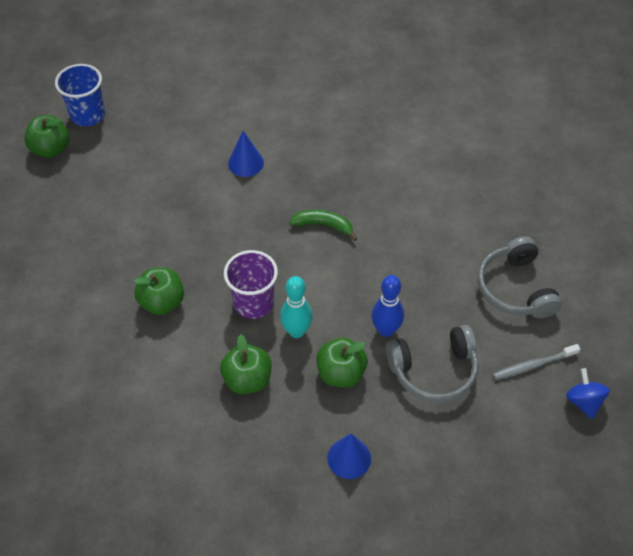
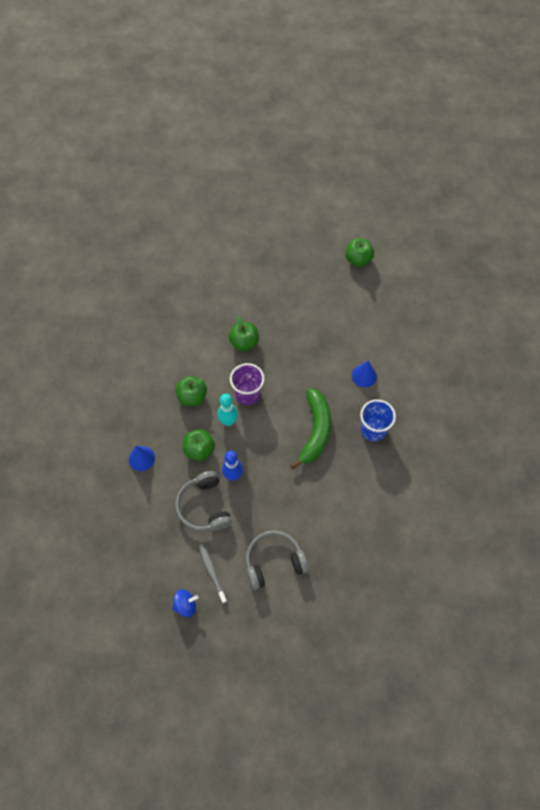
camera: 85 degrees right, 10 degrees up
(88, 115) = (392, 274): blue cup -> blue cup (373, 429)
(324, 225) = (315, 431): green banana -> green banana, size x1.81

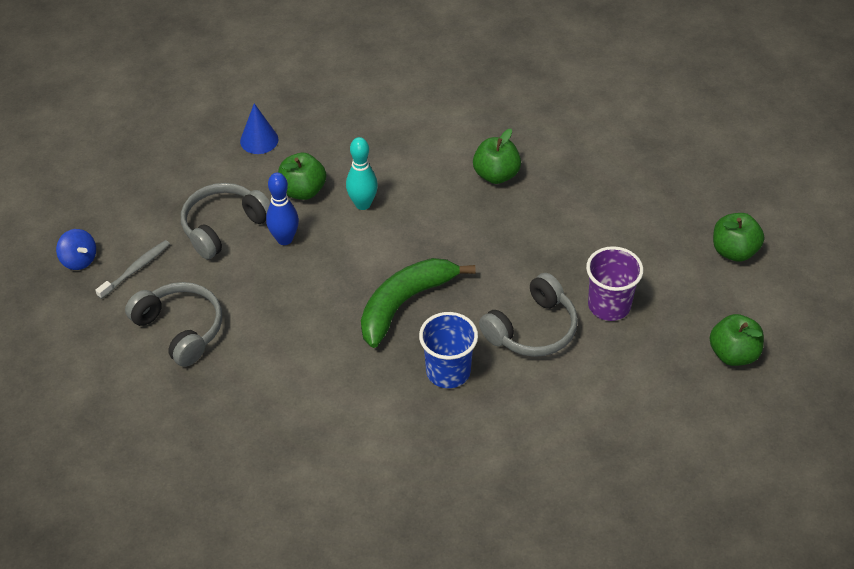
camera: 65 degrees right, 15 degrees down
(192, 397) = (377, 154): green apple -> green apple (733, 354)
(248, 394) = (417, 208): purple cup -> purple cup (609, 305)
(315, 431) = (404, 303): green banana -> green banana turned 150 degrees clockwise
(364, 376) = (532, 329): blue cone -> grey headphones

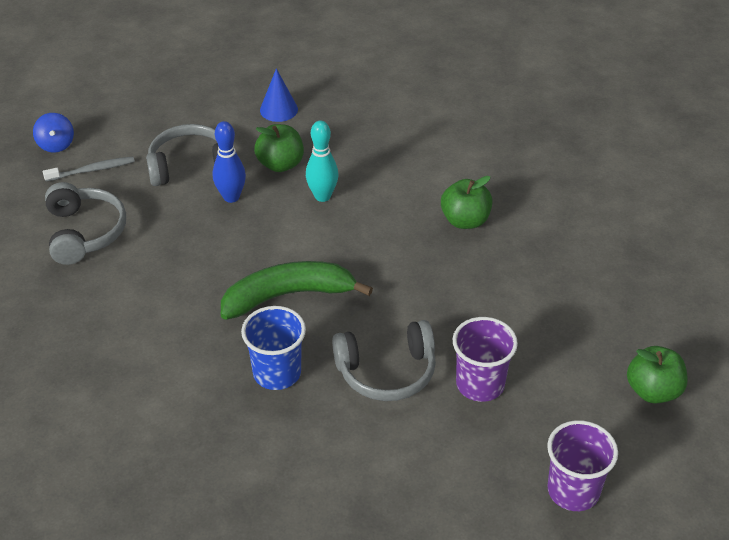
camera: 30 degrees right, 5 degrees down
(733, 354) = (573, 491): green apple -> purple cup

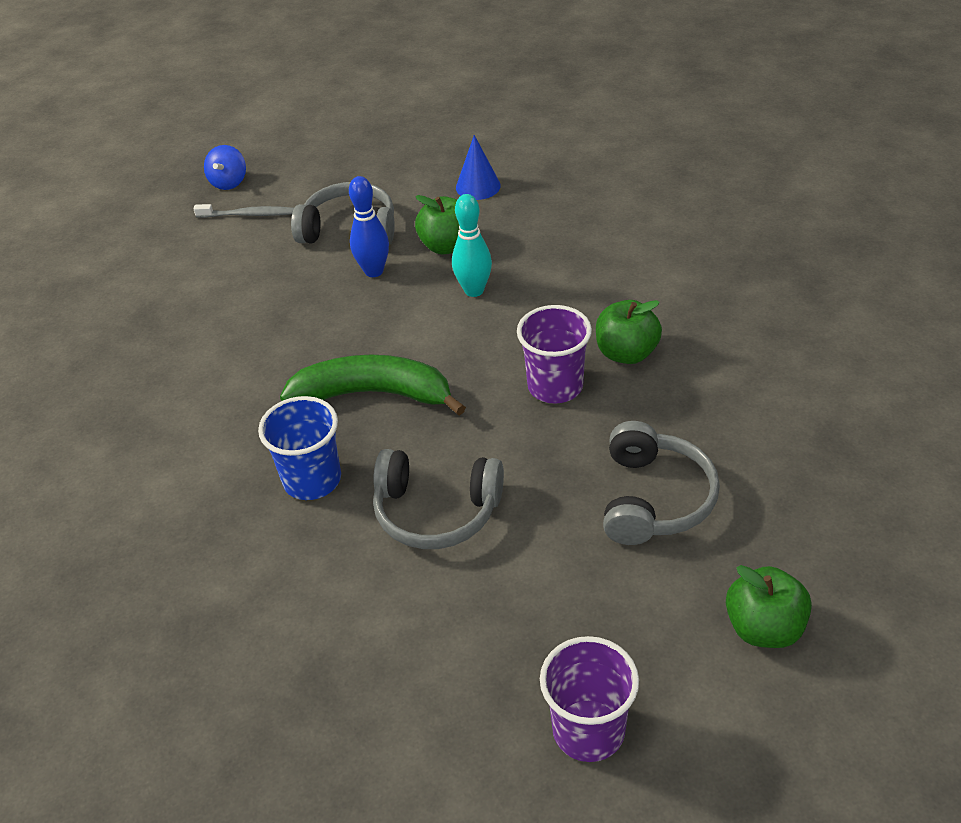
camera: 25 degrees right, 0 degrees up
(84, 232) = (203, 278): grey headphones -> grey headphones (654, 499)
(480, 384) = (540, 557): purple cup -> purple cup (555, 386)

